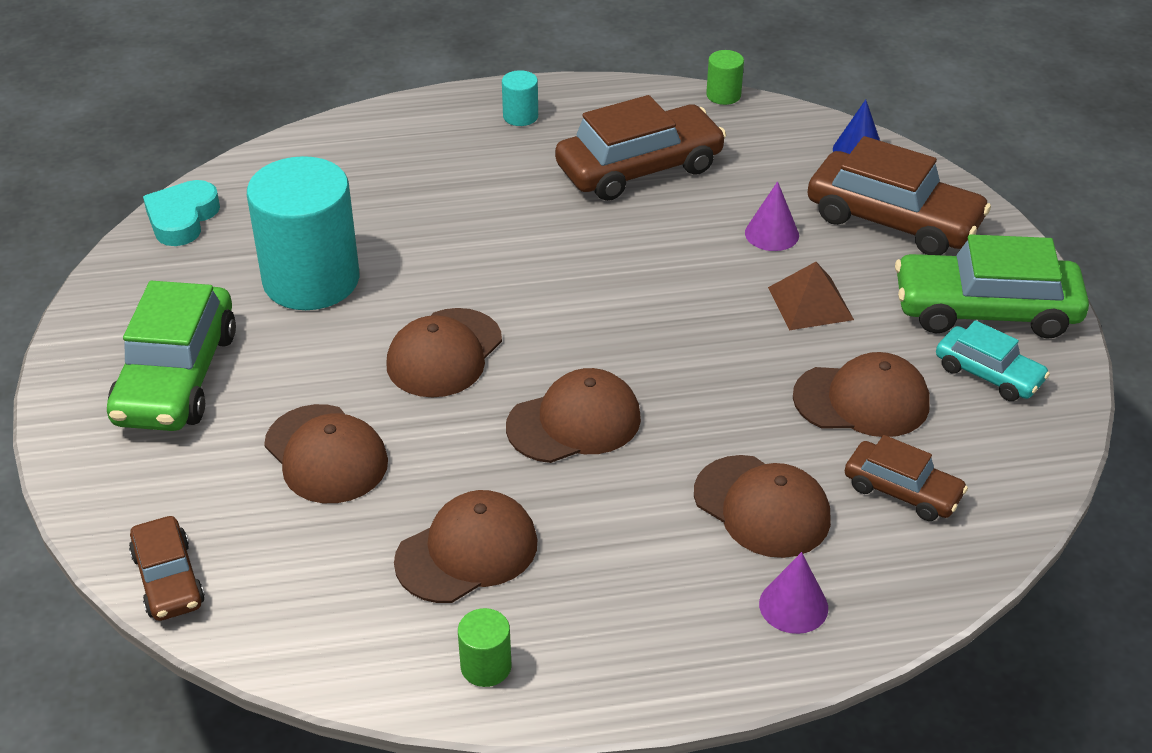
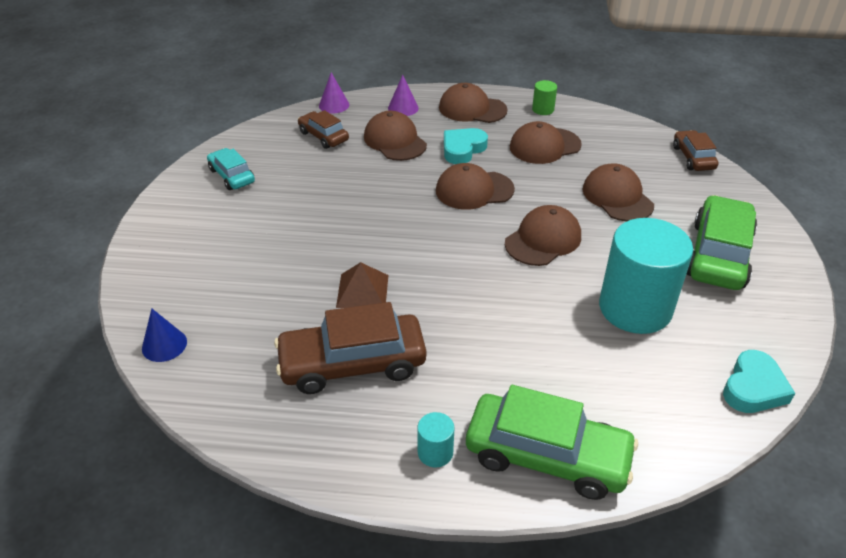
camera: 165 degrees left, 0 degrees up
(624, 511) = (463, 149): none -> turquoise heart
(723, 95) = (228, 438): green cylinder -> none
(772, 234) = (287, 283): purple cone -> purple cone (334, 105)
(810, 303) = (298, 230): brown pyramid -> brown pyramid (362, 291)
(862, 400) = (311, 175): brown cap -> brown cap (472, 109)
(893, 220) = (195, 277): brown car -> none
(985, 310) = (197, 208): green car -> green car (547, 456)

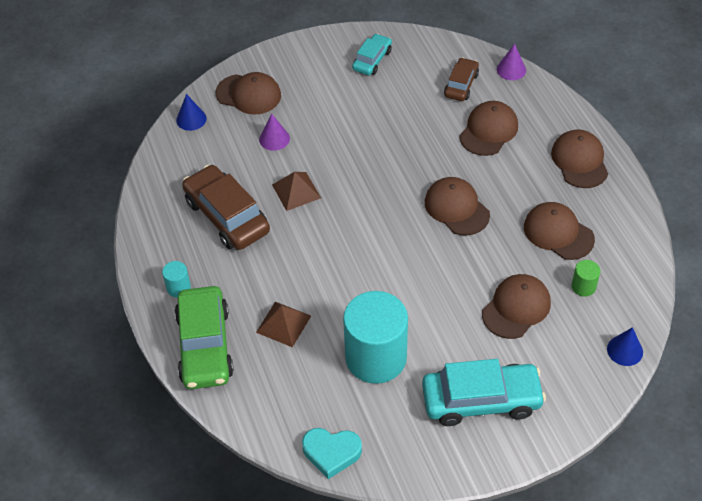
camera: 65 degrees right, 10 degrees up
(403, 108) = (543, 114): purple cone -> purple cone (274, 139)
(463, 149) = (510, 179): turquoise heart -> none
(543, 109) = (620, 211): green cylinder -> green cylinder (583, 286)
(543, 240) = (421, 275): brown cap -> brown cap (248, 94)
(551, 367) = (283, 324): none -> brown pyramid
(693, 157) = (625, 350): brown car -> blue cone
(718, 255) = (481, 400): green car -> turquoise car

